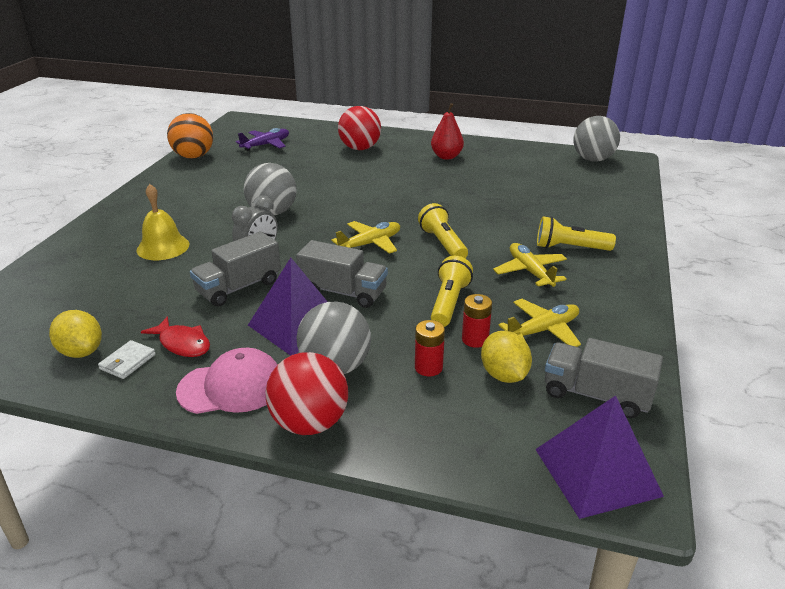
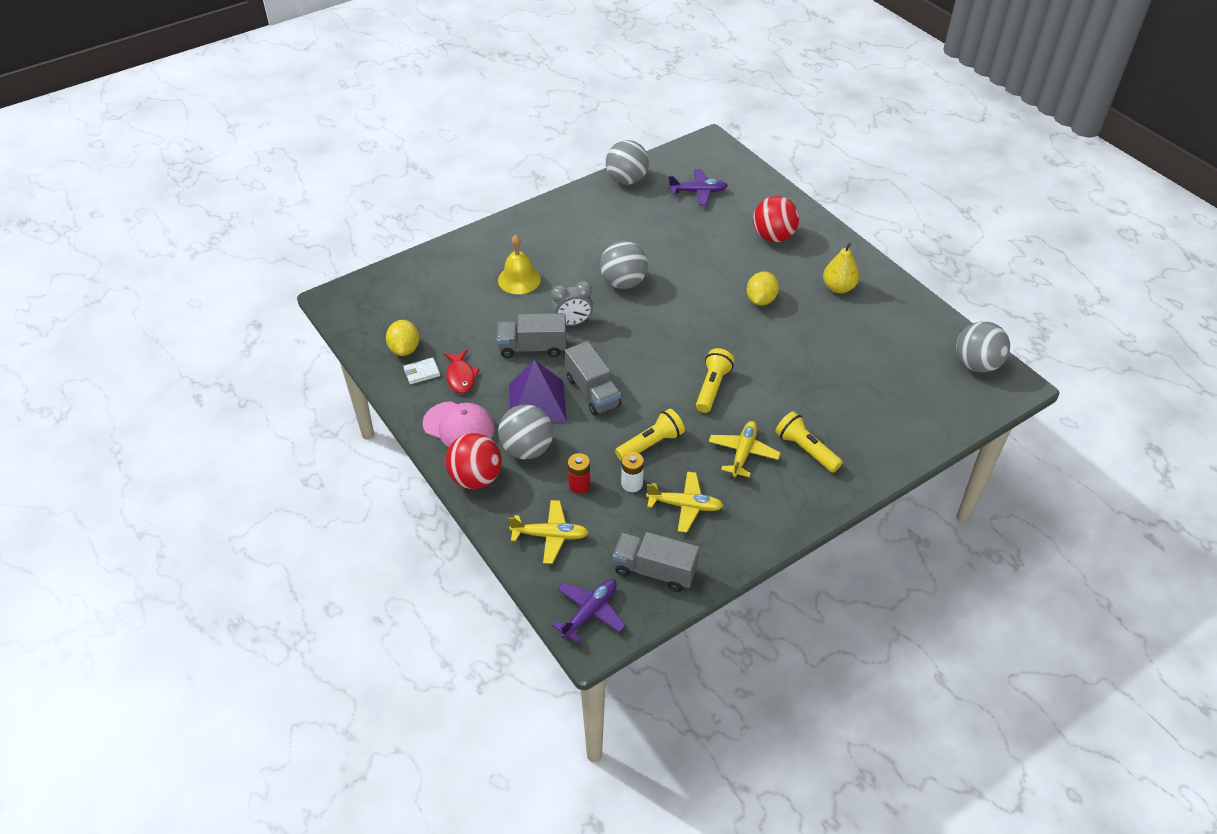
camera: 40 degrees right, 15 degrees up
(193, 157) = (626, 180): orange ball -> grey ball
(370, 244) = (659, 357): yellow plane -> yellow plane (550, 536)
(446, 156) = (838, 287): red pear -> yellow pear
(475, 339) = (632, 484): red battery -> white battery
(504, 375) = (617, 520): yellow lemon -> yellow lemon (760, 300)
(596, 395) = (655, 571): grey truck -> grey truck turned 45 degrees counterclockwise
(597, 472) = (590, 612): purple pyramid -> purple plane

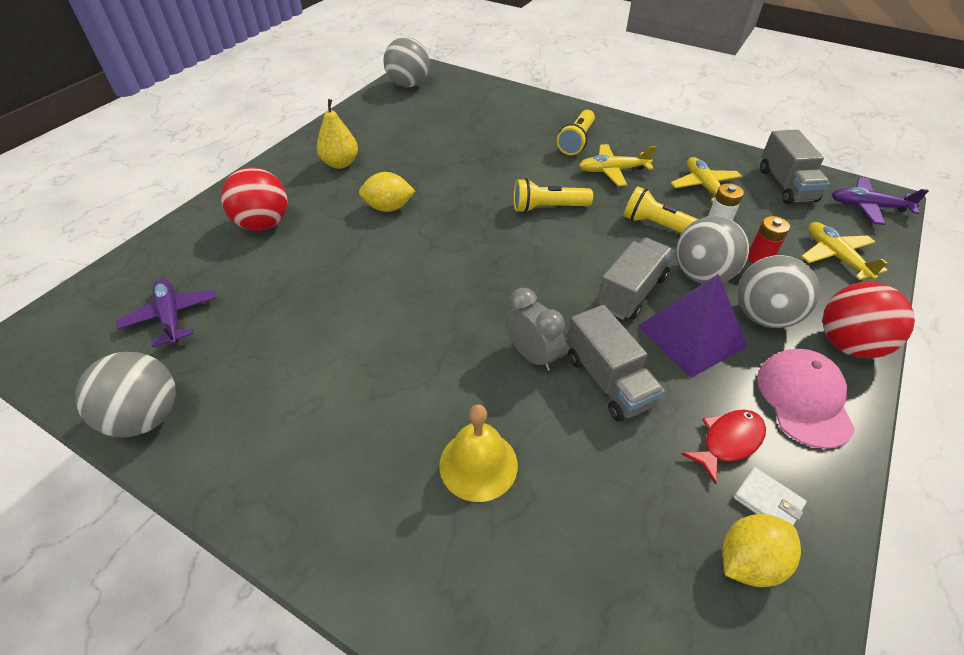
camera: 115 degrees left, 0 degrees up
(623, 282) = (418, 331): grey ball -> grey ball (701, 275)

